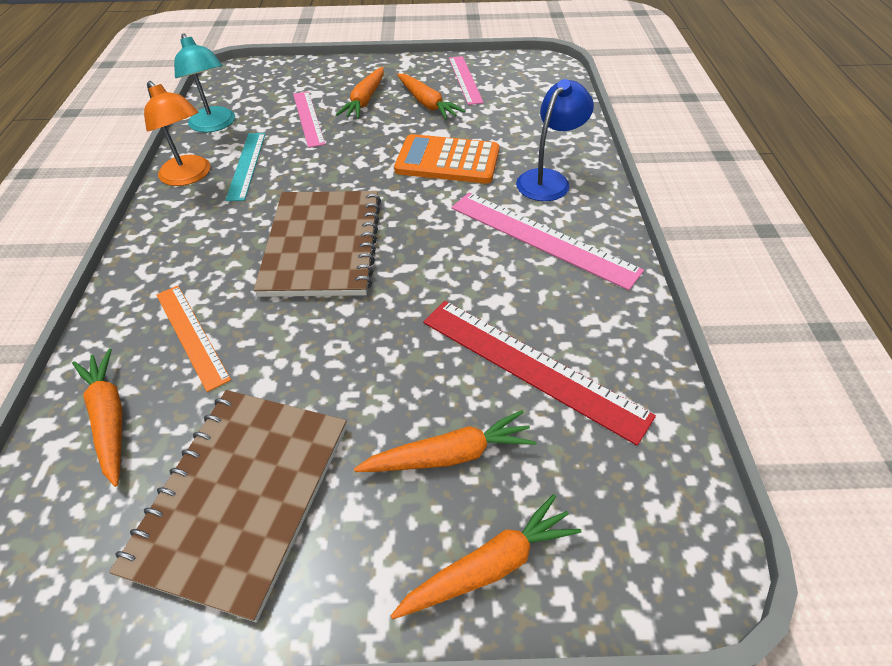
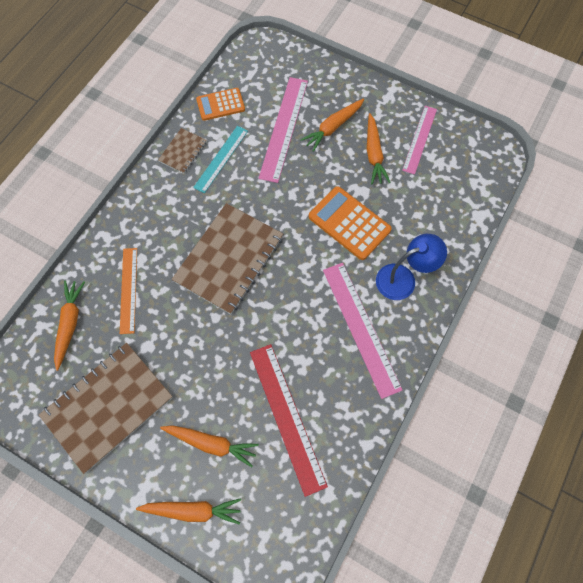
camera: 30 degrees right, 20 degrees up
(190, 176) = (183, 152): orange lamp -> brown notebook
(215, 125) = (220, 104): turquoise lamp -> orange calculator
(308, 118) = (284, 128): pink ruler -> pink ruler, size x1.54

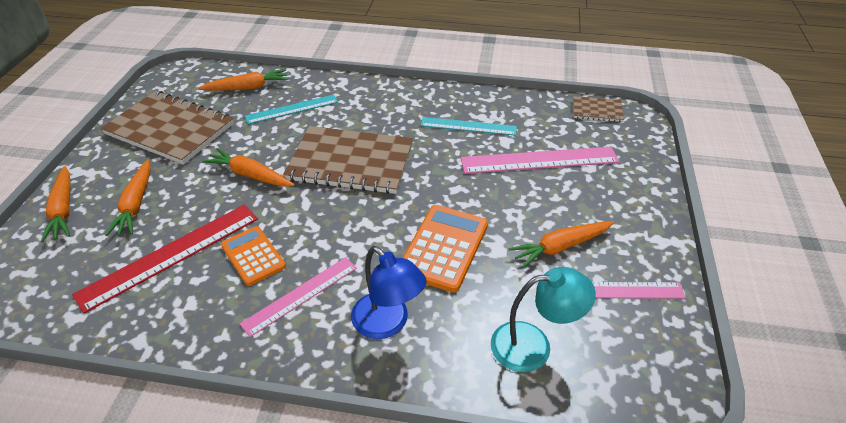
camera: 70 degrees right, 25 degrees down
(128, 290) = (292, 109): orange ruler -> turquoise ruler
(183, 152) = (460, 100): brown notebook -> brown notebook (597, 110)
(220, 104) = (534, 109): orange calculator -> orange calculator (253, 256)
(333, 127) = (571, 199): orange carrot -> orange carrot (250, 175)
(361, 328) = (300, 295): pink ruler -> pink ruler, size x0.65
(445, 203) = (533, 345): none -> turquoise lamp

